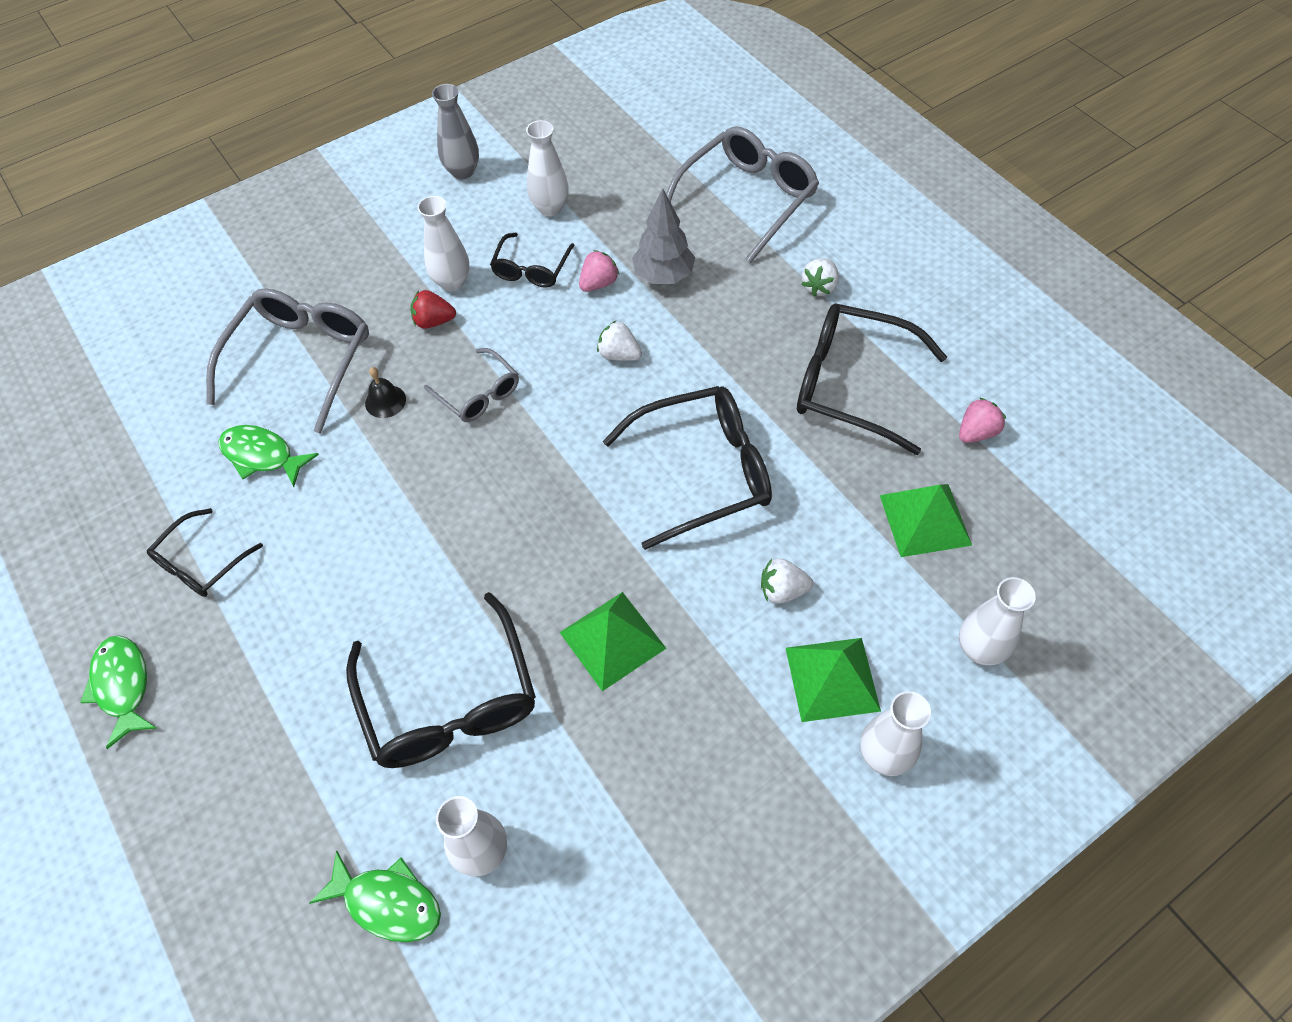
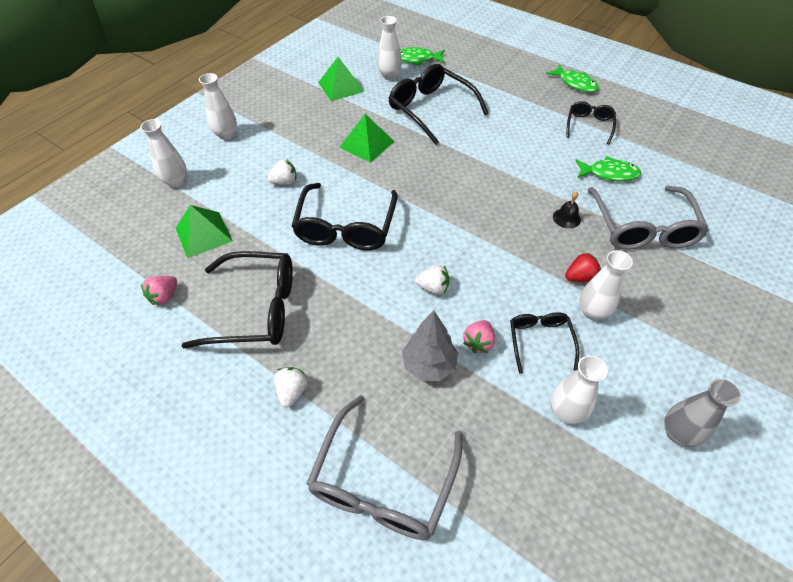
camera: 160 degrees right, 5 degrees down
(479, 394) = (511, 237): grey glasses -> none
(704, 472) = (346, 227): black glasses -> black glasses turned 45 degrees counterclockwise
(832, 679) = (253, 154): green pyramid -> green pyramid (341, 86)

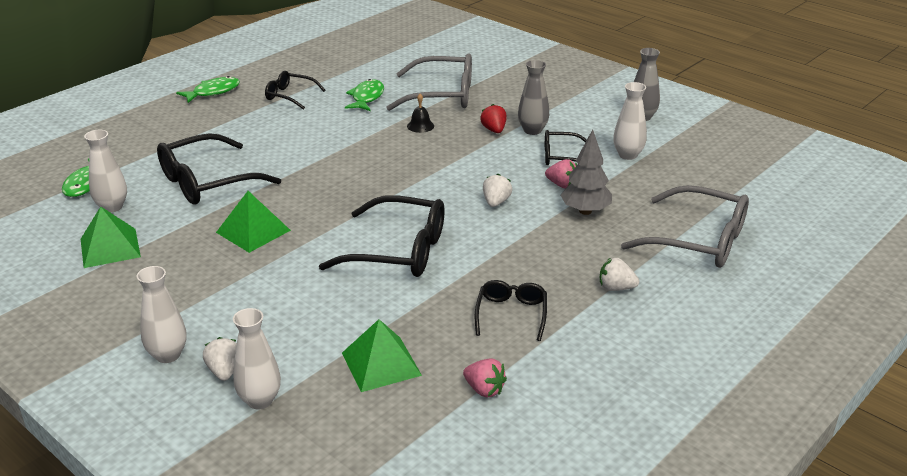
camera: 85 degrees left, 20 degrees down
(256, 309) = (511, 314): black glasses -> black glasses, size x0.56
(285, 182) = (301, 296): white strawberry -> white strawberry (224, 371)
(592, 312) = (532, 130): white vase -> grey vase

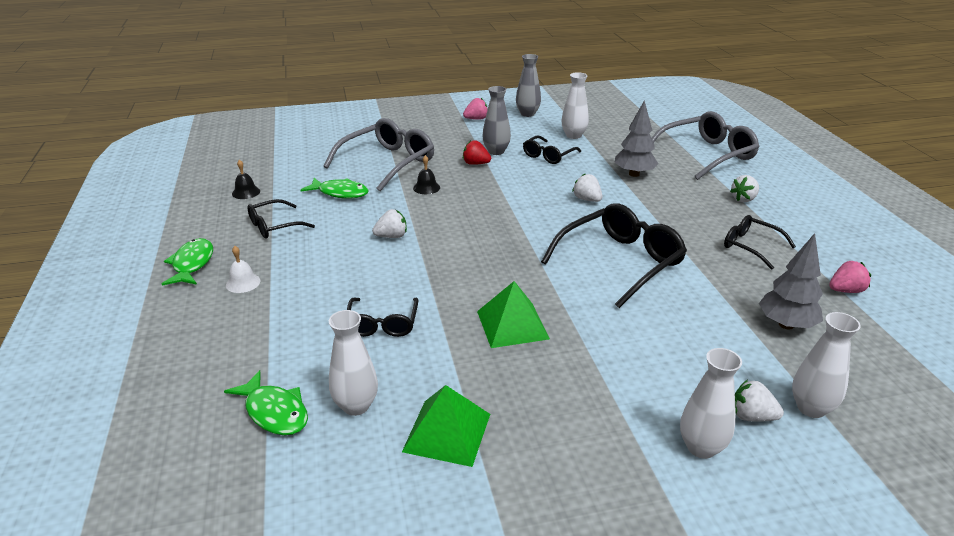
camera: 55 degrees left, 0 degrees up
(207, 182) = (382, 324): black glasses -> black glasses, size x0.56
(208, 117) = (243, 283): none -> white bell
(324, 66) = (246, 192): none -> black bell
(325, 141) = (392, 236): none -> white strawberry
(366, 97) = (340, 193): green fish -> green fish turned 150 degrees clockwise
(381, 363) = (786, 324): green pyramid -> grey tree
(562, 185) = (589, 169): pink strawberry -> pink strawberry (476, 119)

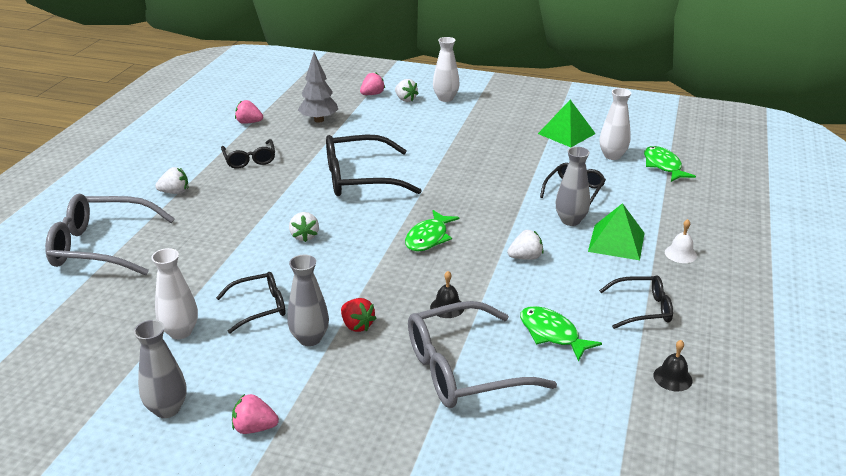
camera: 150 degrees left, 0 degrees up
(192, 264) = (732, 288): green fish -> green fish (428, 238)
(368, 284) = (570, 220): none -> grey vase
(392, 236) = (525, 257): white strawberry -> white strawberry turned 150 degrees clockwise
(512, 325) = (484, 165): green pyramid -> green pyramid (616, 242)
(634, 174) = (215, 249): grey tree -> none
(811, 408) = (372, 94): white vase -> pink strawberry

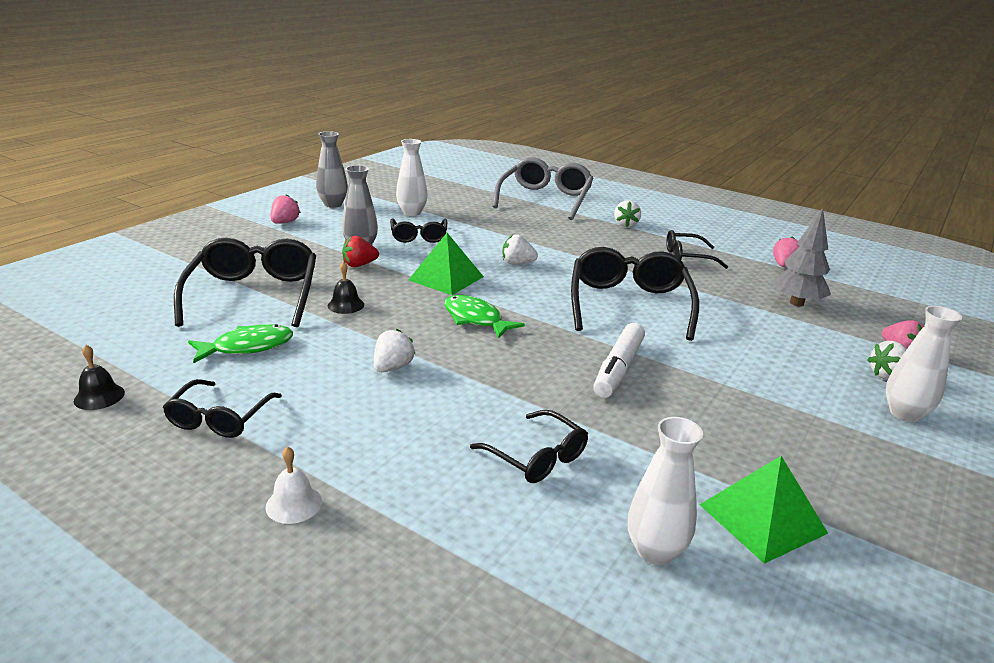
camera: 105 degrees right, 5 degrees down
(460, 175) = (618, 369): none -> white marker
(463, 369) = (254, 294): grey glasses -> black glasses
(525, 257) = (392, 367): white strawberry -> white strawberry turned 150 degrees counterclockwise
(570, 220) = (453, 426): grey vase -> none
(616, 242) = (372, 450): green pyramid -> green pyramid (446, 278)
(663, 166) = (593, 618): green fish -> none

